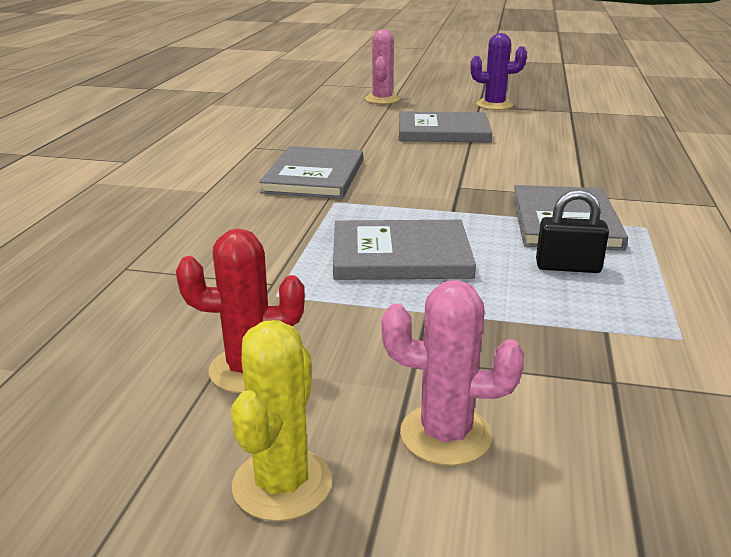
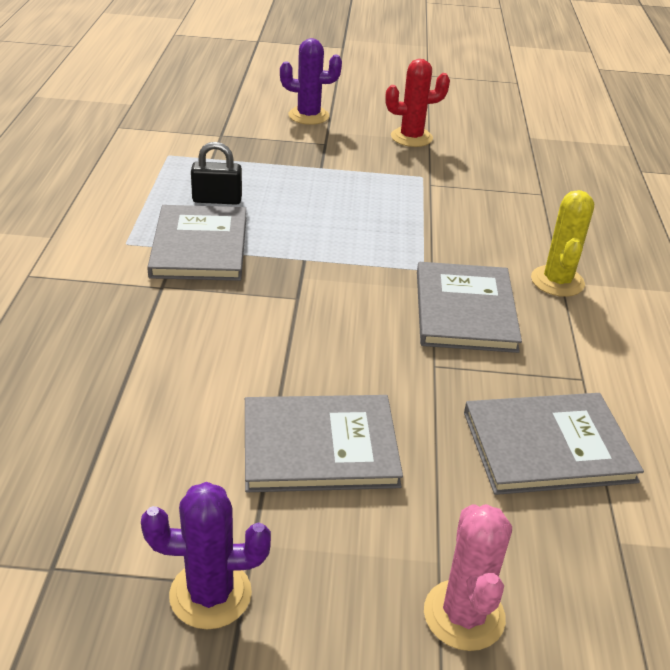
camera: 170 degrees right, 10 degrees up
(282, 484) = (373, 103): yellow cactus -> yellow cactus (557, 281)
(400, 255) = (345, 208): grey book -> grey book (548, 446)
(445, 434) = (308, 116): pink cactus -> purple cactus

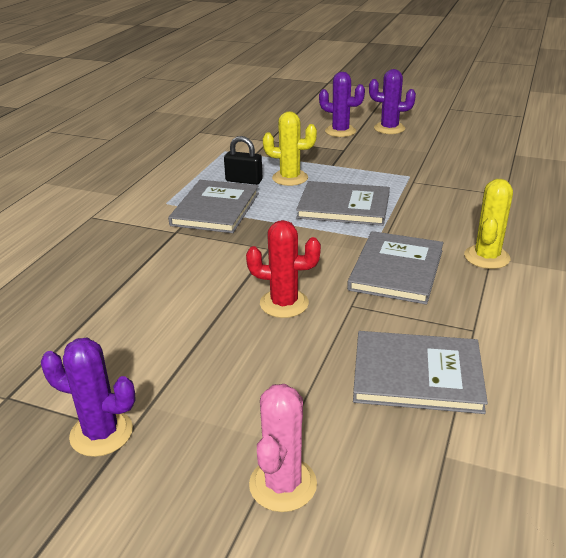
camera: 20 degrees right, 5 degrees down
(276, 191) = (290, 178): none -> yellow cactus
(319, 447) = (232, 348): grey book -> grey book (343, 206)
(368, 108) = (389, 128): none -> purple cactus
(411, 137) = (414, 149): red cactus -> red cactus (284, 303)

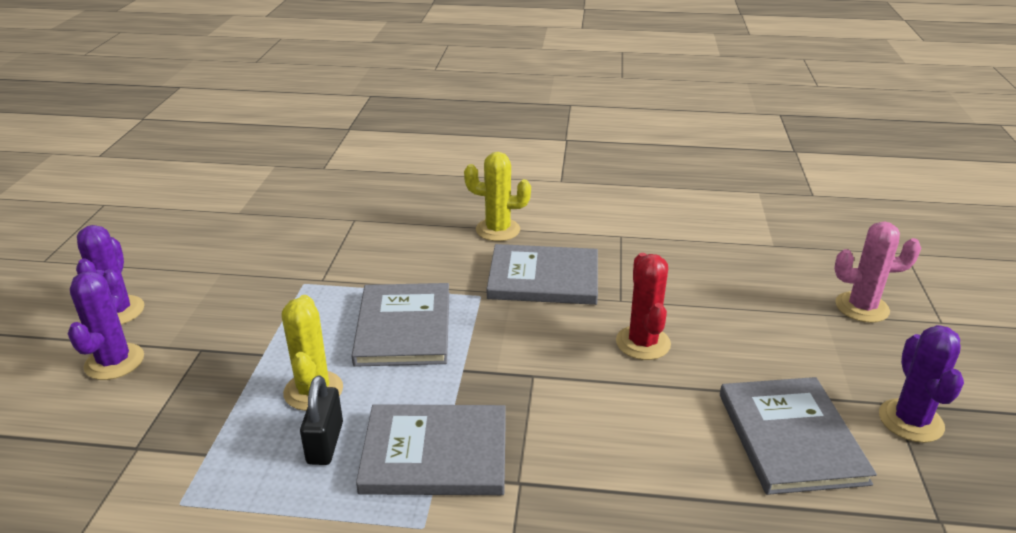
camera: 105 degrees left, 0 degrees up
(417, 375) = (698, 259): grey book -> grey book (790, 437)

